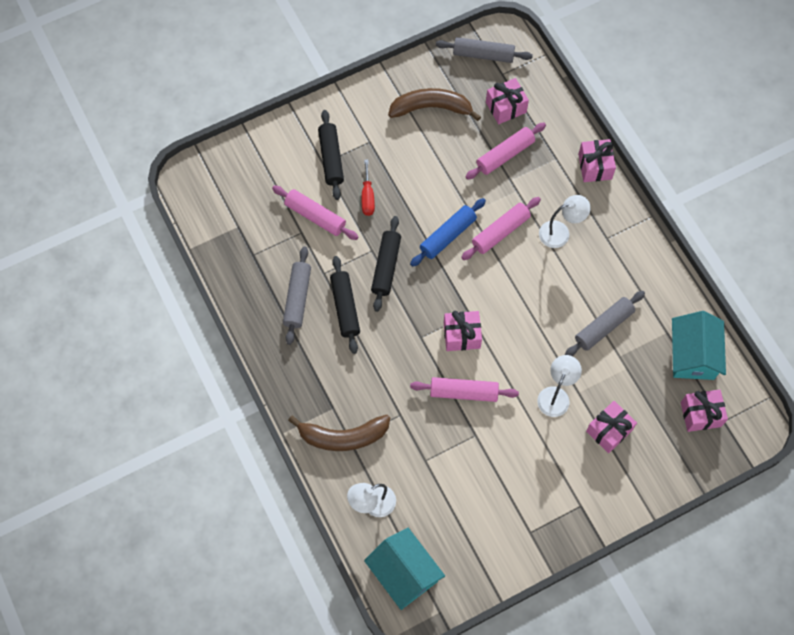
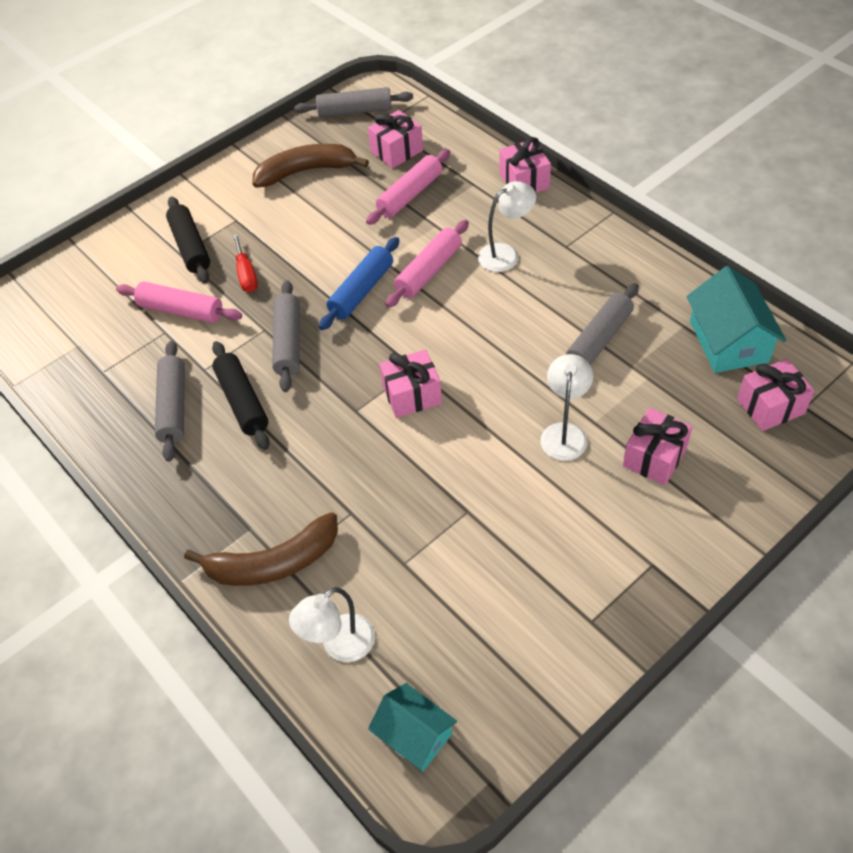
camera: 10 degrees left, 15 degrees down
(386, 267) = (288, 342): black rolling pin -> grey rolling pin
(404, 573) = (414, 735): turquoise house -> turquoise house, size x0.65
(464, 392) = (435, 461): pink rolling pin -> none

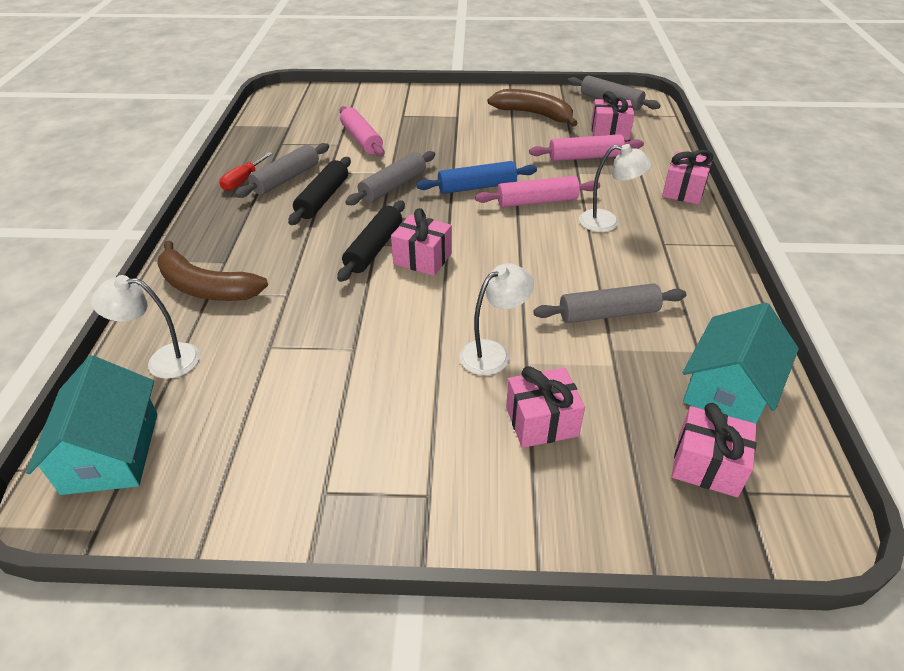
camera: 40 degrees right, 10 degrees down
(190, 247) = (412, 115): black rolling pin -> black rolling pin (374, 248)
(246, 274) = (422, 143): red screwdriver -> red screwdriver (243, 180)
(414, 735) = (111, 452): turquoise house -> turquoise house, size x1.53

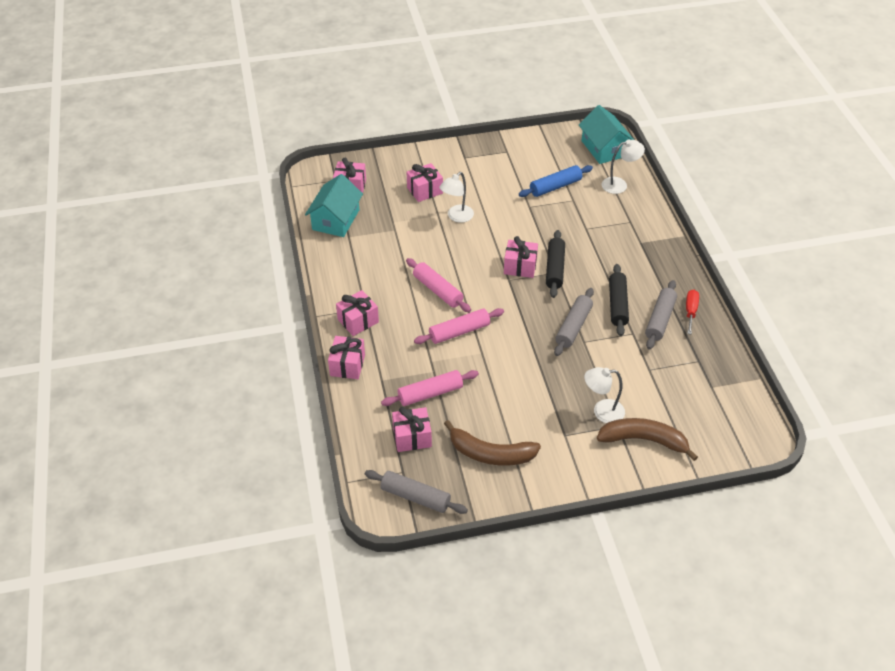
camera: 165 degrees right, 5 degrees up
(206, 287) = (635, 224): brown banana -> brown banana (643, 440)
(362, 139) = (633, 380): pink rolling pin -> pink rolling pin (437, 290)
(477, 187) = (509, 339): blue rolling pin -> blue rolling pin (555, 187)
(607, 222) = (404, 320): white lamp -> white lamp (602, 411)
(608, 314) = (398, 249): grey rolling pin -> none
(673, 230) = (358, 321): none -> pink gift

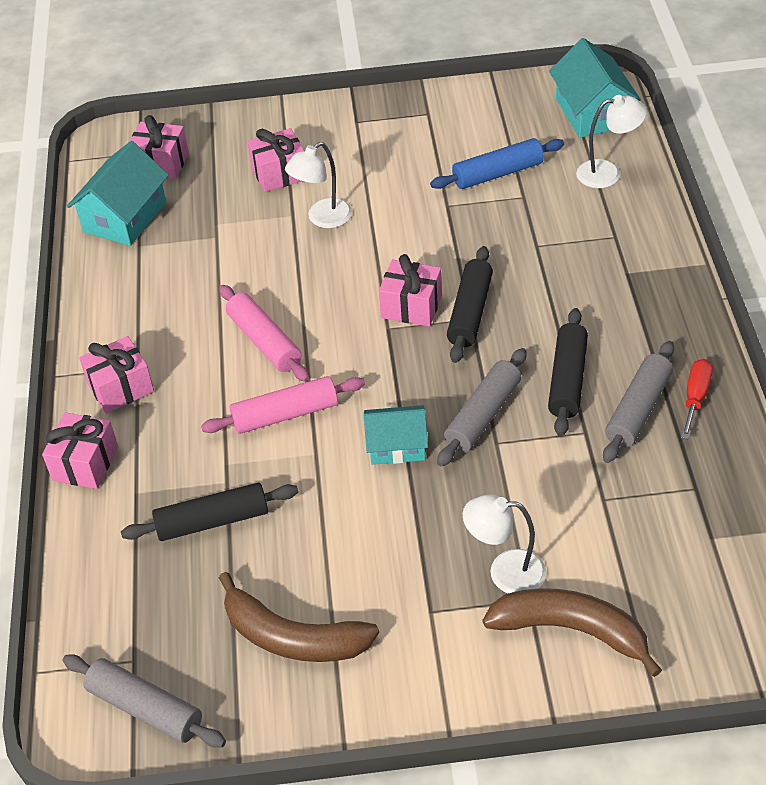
camera: 10 degrees right, 0 degrees up
(412, 437) = (164, 598): pink gift -> none
(430, 393) = (212, 521): pink rolling pin -> black rolling pin
(527, 346) = (397, 445): none -> turquoise house

